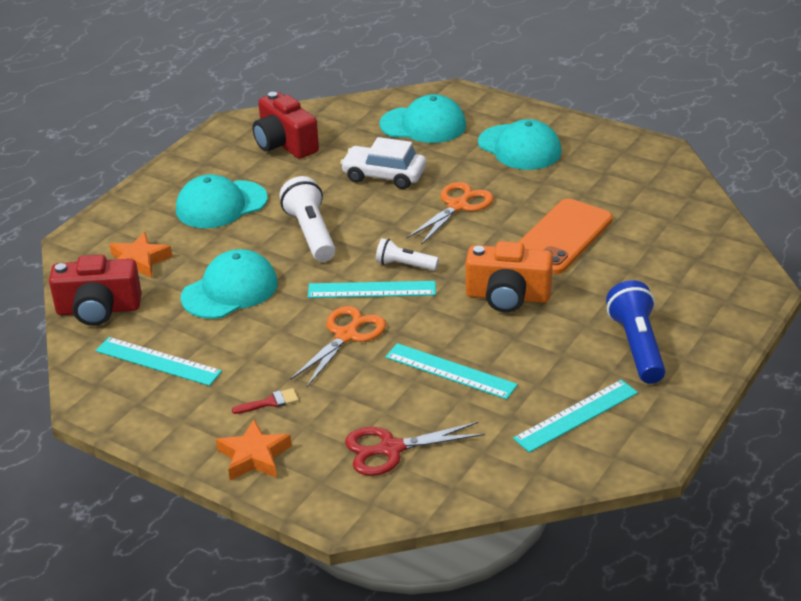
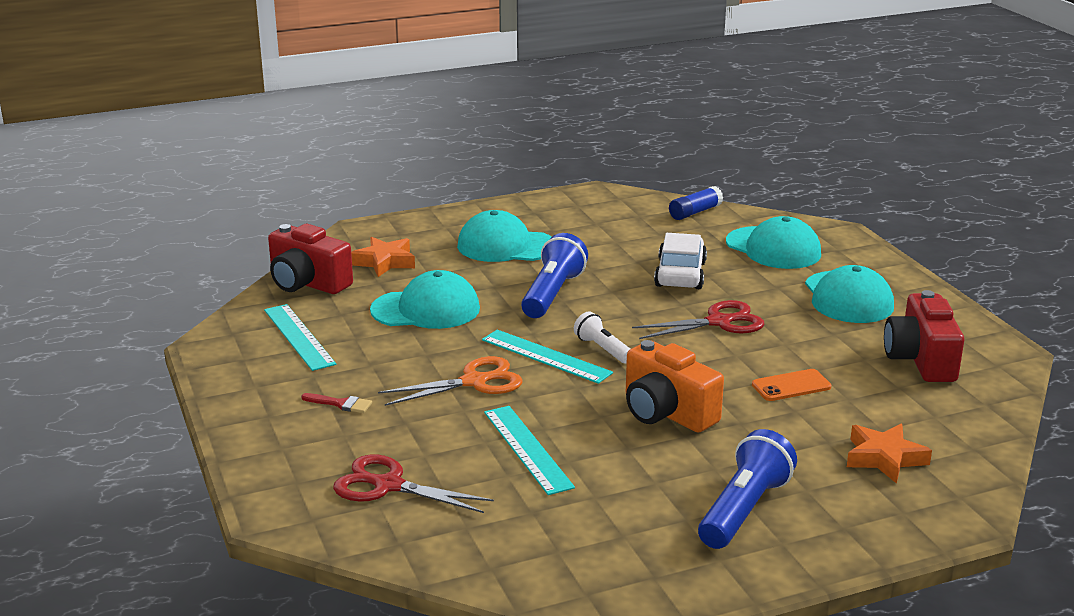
camera: 35 degrees right, 10 degrees down
(254, 456) = (272, 437): orange star -> orange star (884, 458)
(284, 144) = (622, 221): red camera -> red camera (920, 360)
(311, 233) = (552, 294): white flashlight -> blue flashlight
(330, 114) = (695, 212): none -> blue glue stick
(384, 175) = (680, 274): white car -> white car turned 45 degrees clockwise
(457, 206) = (718, 322): orange scissors -> red scissors
(562, 237) = (791, 386): orange phone -> orange phone, size x0.52
(576, 415) = (597, 540): turquoise ruler -> none

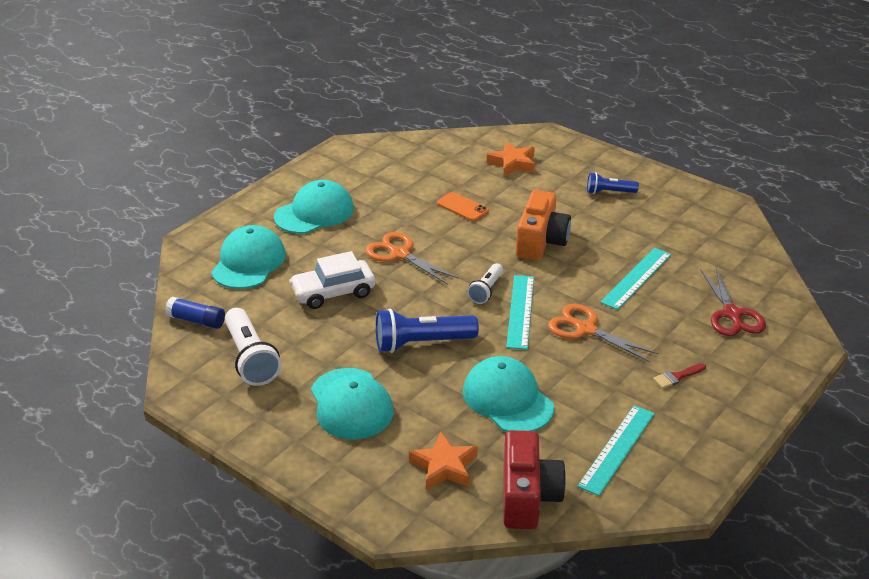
camera: 120 degrees left, 10 degrees up
(341, 404) = (677, 377): red brush -> red brush turned 105 degrees counterclockwise
(614, 222) = (251, 359): none -> white flashlight
(718, 322) = (400, 254): red scissors -> orange scissors
(744, 509) = (609, 192): blue flashlight -> blue flashlight, size x0.59
(920, 360) = (384, 172): red camera -> none

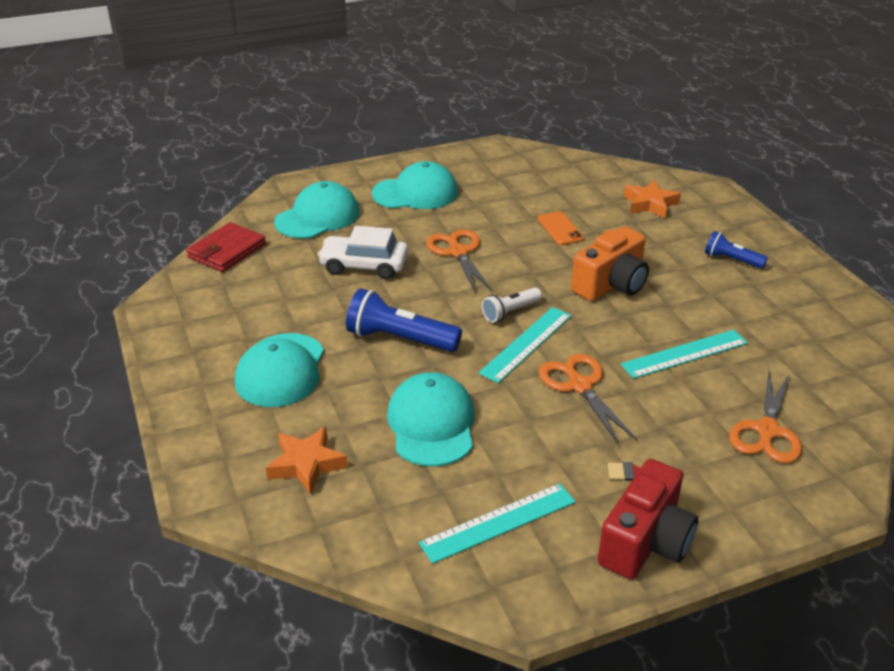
camera: 30 degrees right, 0 degrees up
(196, 320) = (226, 251): blue glue stick -> red wallet
(251, 359) = (237, 298): white flashlight -> none
(528, 496) = (358, 530): red camera -> red camera (645, 542)
(732, 314) = (767, 430): red scissors -> orange scissors

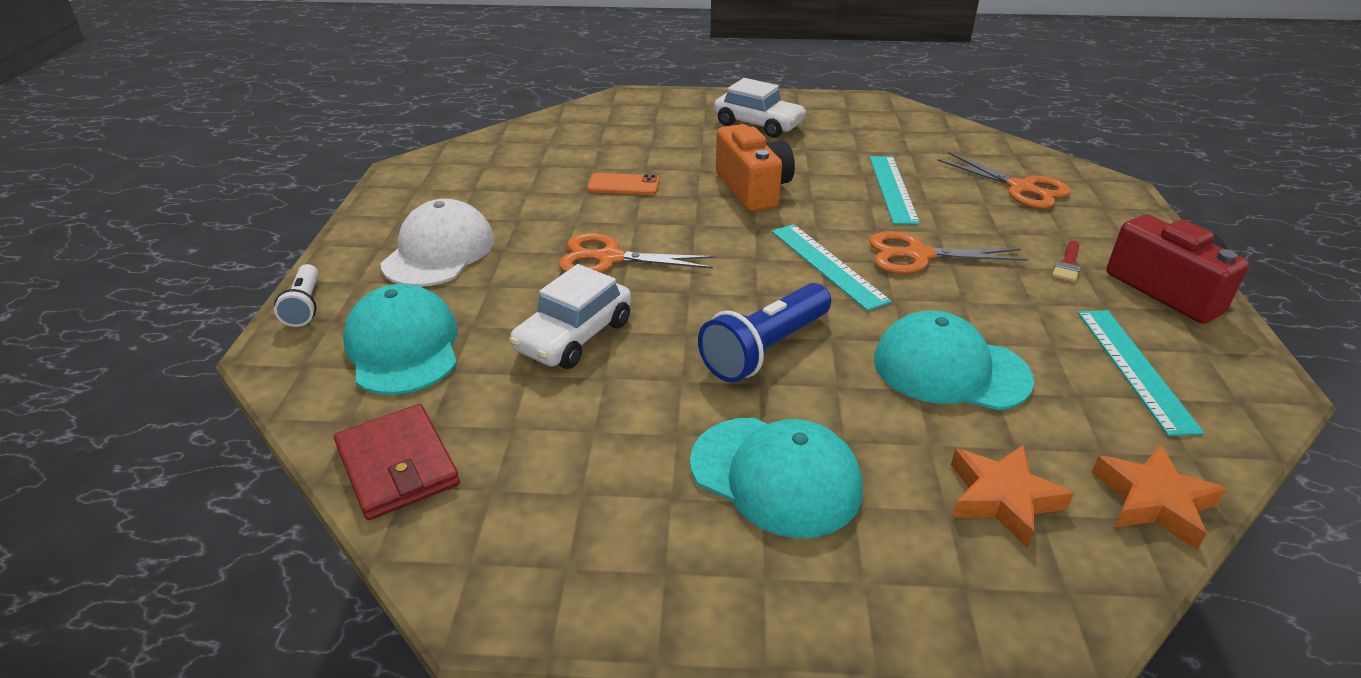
camera: 65 degrees left, 0 degrees up
(415, 193) = (439, 251): turquoise cap -> white cap
(510, 312) = (761, 258): white flashlight -> white flashlight (304, 306)
(650, 204) = (626, 129): orange star -> orange star (1153, 502)
(731, 260) = (758, 124): blue flashlight -> white car

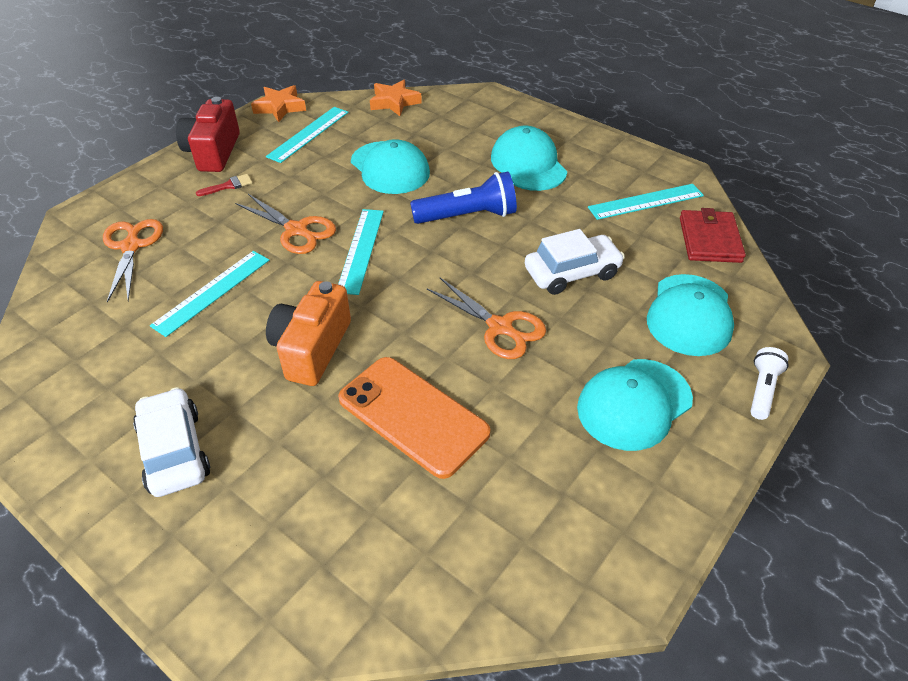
camera: 145 degrees left, 10 degrees up
(439, 251) = (634, 404): white cap -> turquoise cap
(530, 493) = (646, 201): none -> turquoise ruler
(623, 185) = (413, 416): orange phone -> orange phone, size x1.94
(1002, 498) = (447, 123): orange star -> orange star (280, 107)

